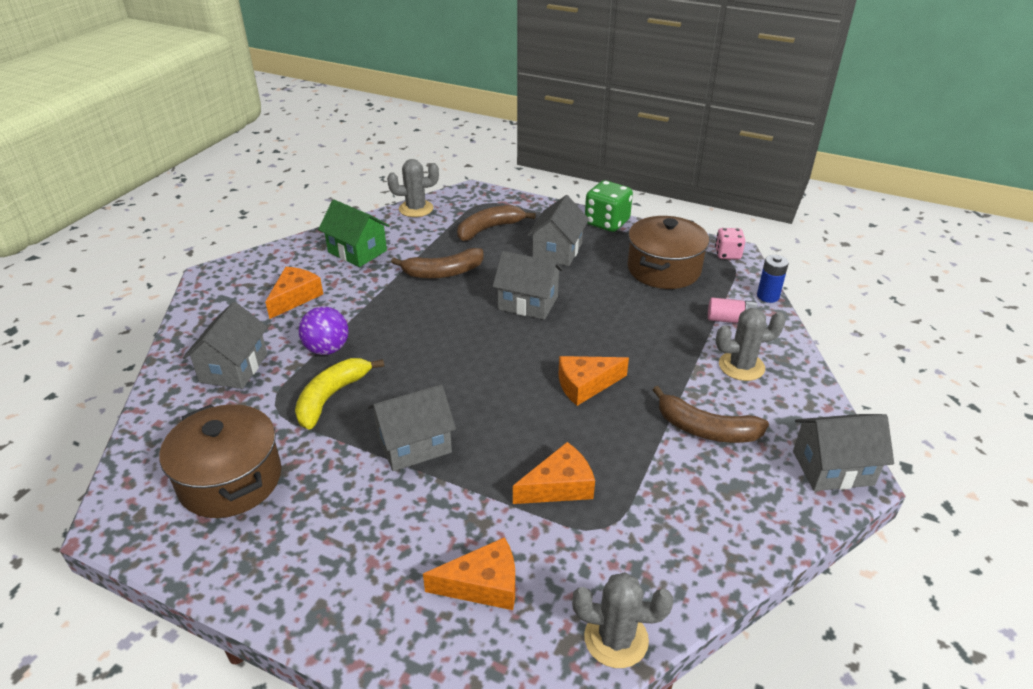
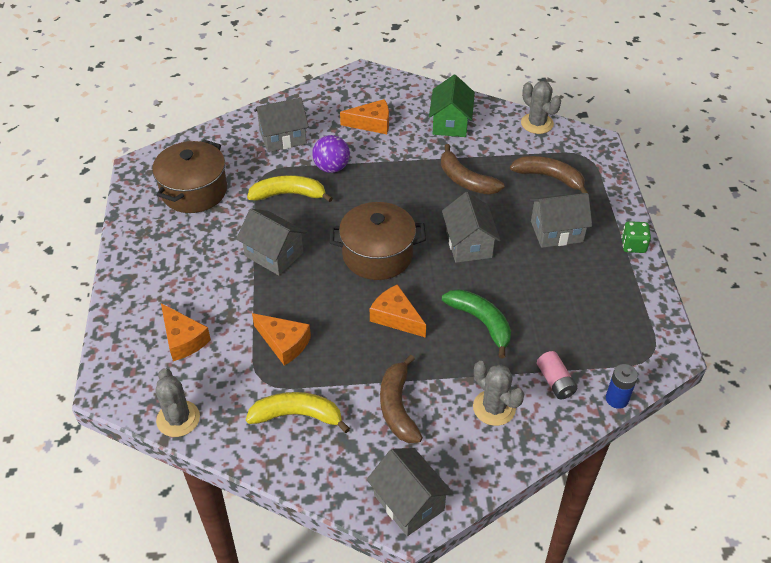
camera: 60 degrees right, 10 degrees up
(607, 222) = (633, 245): green dice -> green dice, size x0.63
(632, 334) = (481, 322): none -> green banana
(663, 269) = (593, 311): brown pot -> brown pot (377, 255)
(674, 514) = (297, 415): none -> yellow banana
(727, 254) = (662, 349): pink dice -> none

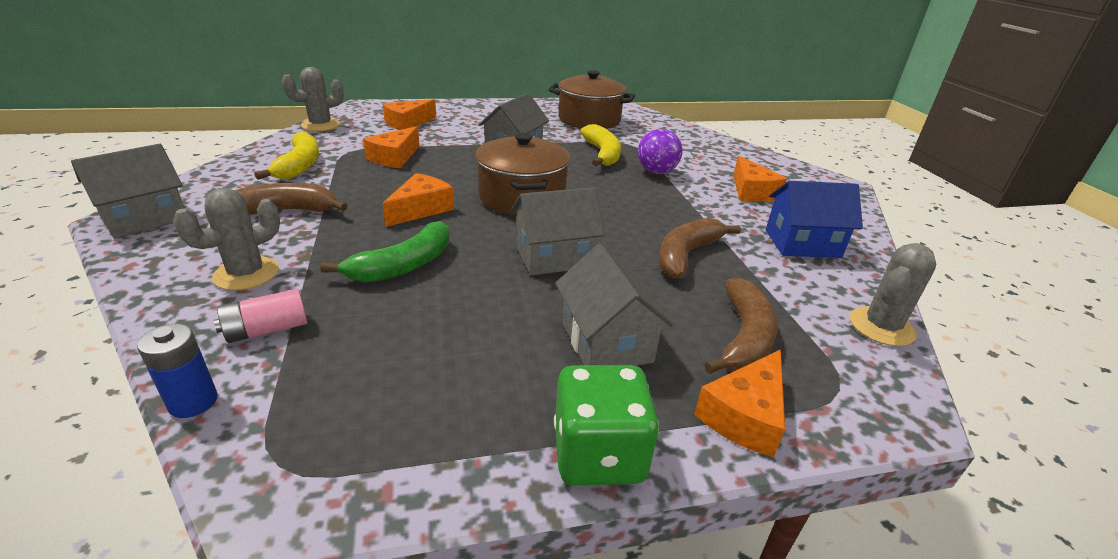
camera: 80 degrees right, 15 degrees down
(283, 137) = (688, 149): grey house -> none
(450, 123) = (802, 243): green house -> blue house
(605, 193) = (745, 415): none -> orange cheese
(633, 245) = (598, 454): green dice -> green dice, size x1.60

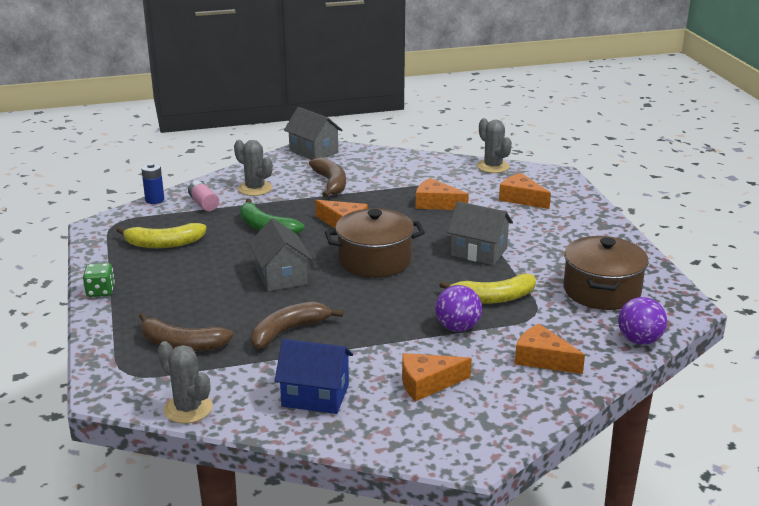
camera: 90 degrees right, 5 degrees down
(300, 165) = (406, 174): yellow banana -> yellow banana (164, 244)
(598, 454) = (100, 291): green dice -> green dice, size x0.63
(606, 342) = (183, 295): grey house -> none
(659, 120) = (639, 340): none -> purple ball
(686, 255) = (288, 331): brown banana -> brown banana turned 75 degrees counterclockwise
(745, 415) = (114, 335): orange cheese -> orange cheese (543, 359)
(802, 243) = (315, 396): blue house -> blue house turned 75 degrees counterclockwise

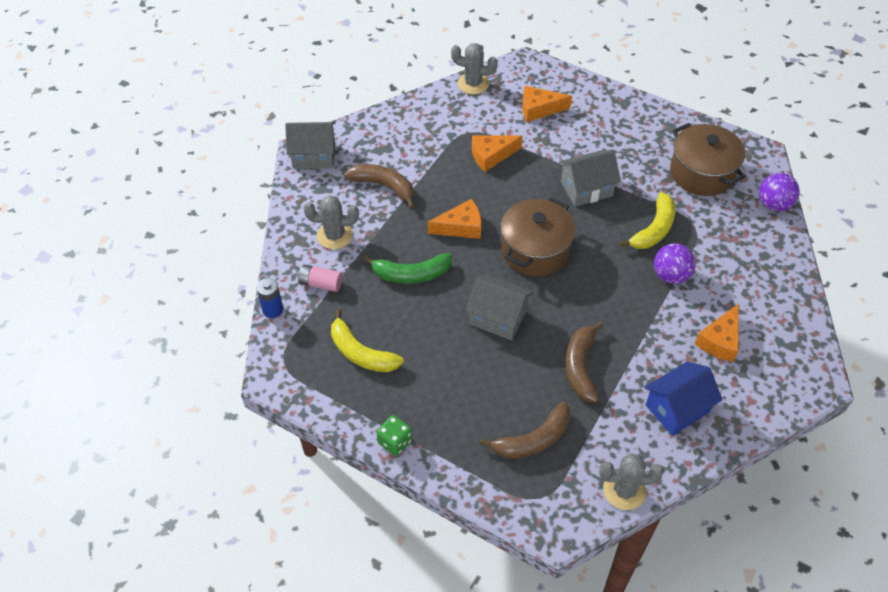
camera: 45 degrees left, 25 degrees up
(164, 244) = (361, 353): yellow banana -> yellow banana turned 90 degrees clockwise
(543, 359) = (748, 264): orange cheese -> none

